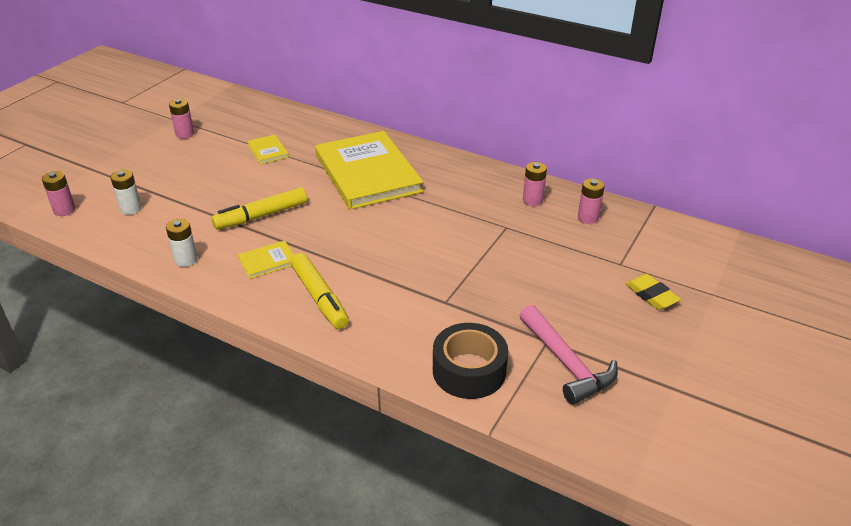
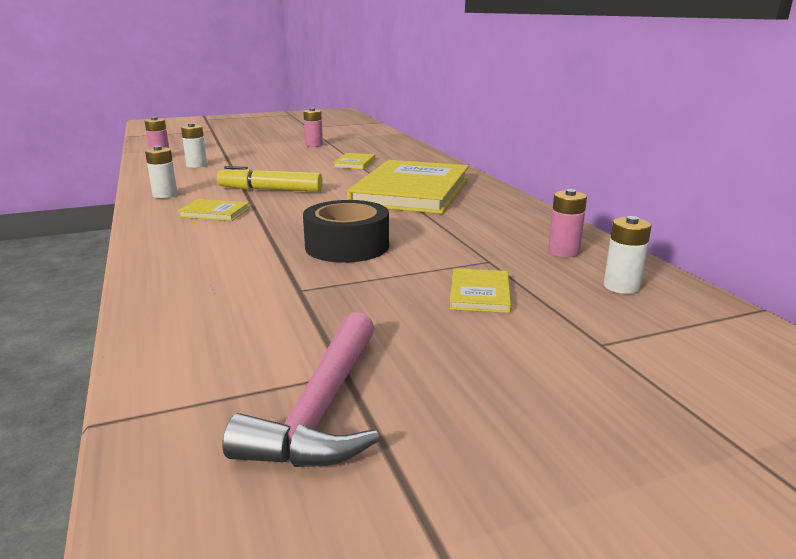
camera: 40 degrees right, 15 degrees down
(319, 297) = (199, 244): yellow marker -> none
(469, 370) = (196, 354): black tape -> black tape (347, 246)
(534, 256) = (479, 293): none -> yellow book
(588, 218) = (621, 286): pink battery -> white battery
(651, 295) = (602, 398): yellow eraser -> none

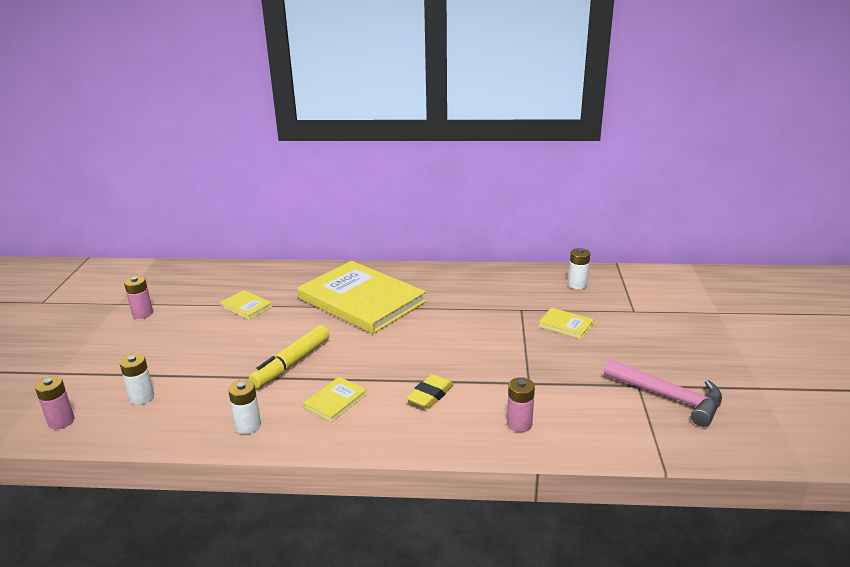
camera: 65 degrees left, 5 degrees up
(242, 245) = (430, 395): none -> yellow eraser
(347, 246) = (464, 351): black tape -> none
(563, 252) = (522, 284): pink battery -> pink battery (519, 424)

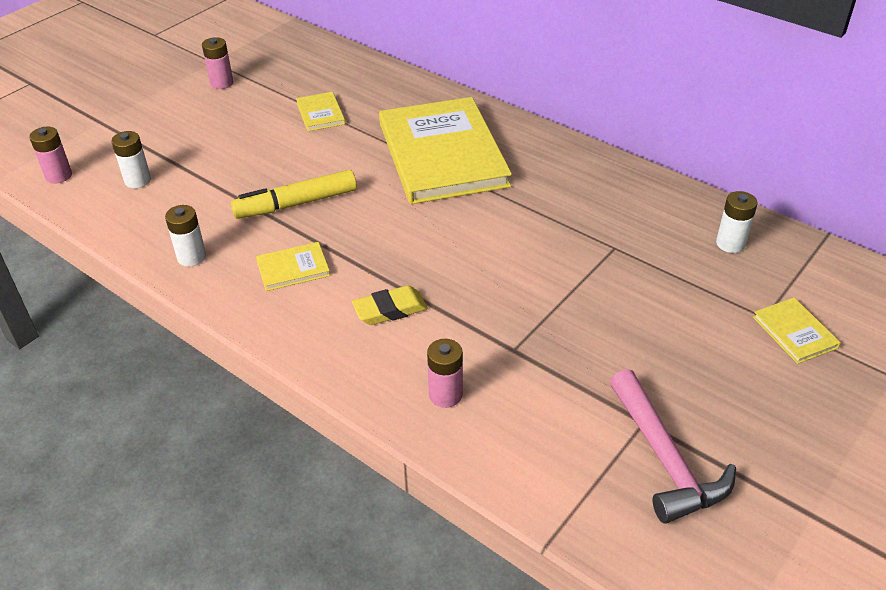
camera: 35 degrees right, 15 degrees up
(565, 325) = (646, 294): yellow book -> yellow book (794, 332)

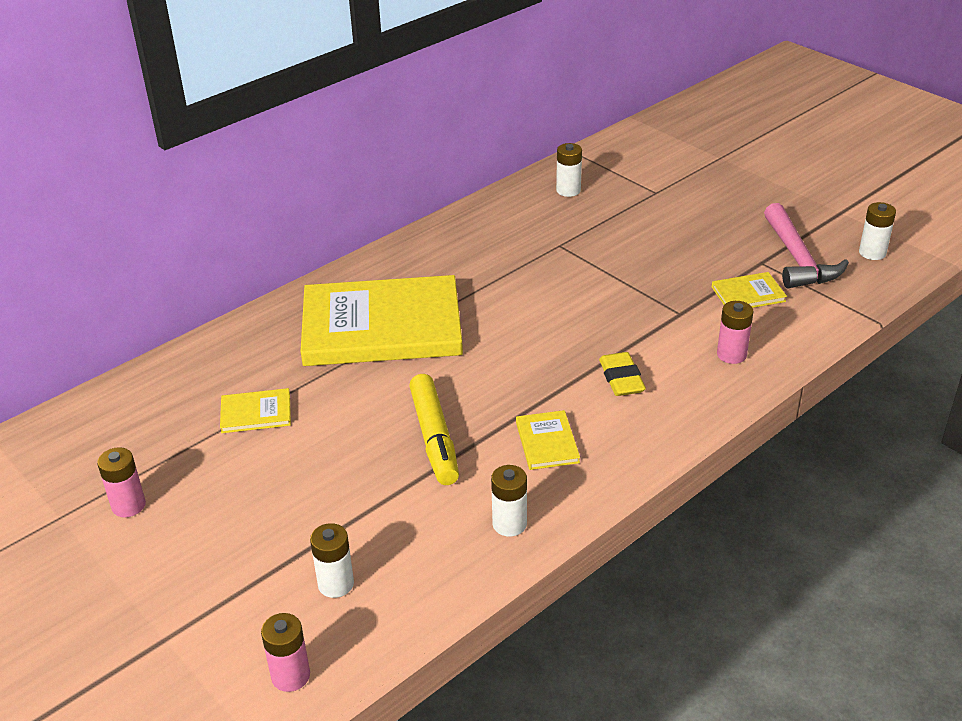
camera: 80 degrees left, 5 degrees down
(665, 459) = (797, 259): pink hammer -> pink hammer turned 90 degrees clockwise
(715, 548) = (872, 253): none -> white battery
(794, 332) = (674, 184): yellow book -> yellow book (748, 294)

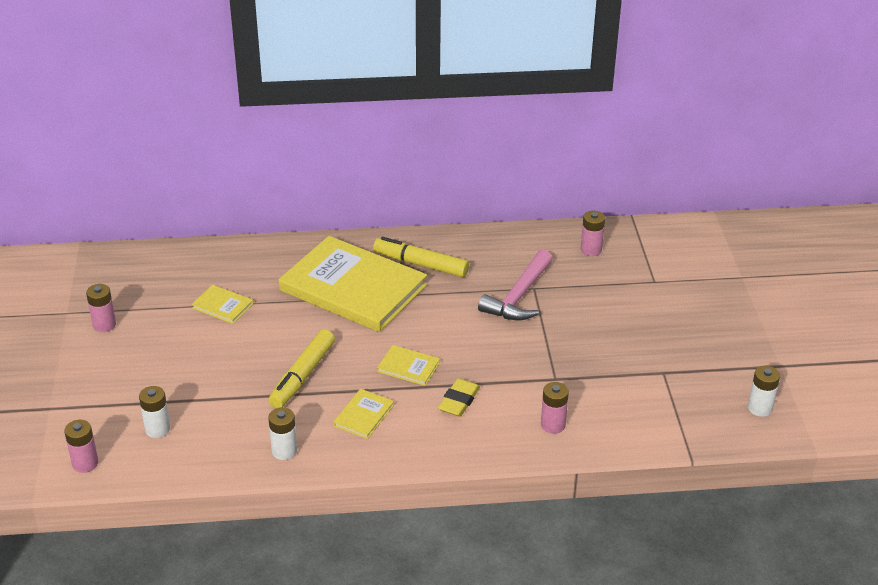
camera: 35 degrees right, 0 degrees up
(425, 273) = (421, 264): none -> yellow marker
(568, 190) = (591, 250): white battery -> pink battery
(748, 294) = (621, 390): yellow book -> yellow book (408, 367)
(797, 259) = (694, 384): pink hammer -> pink hammer (518, 296)

